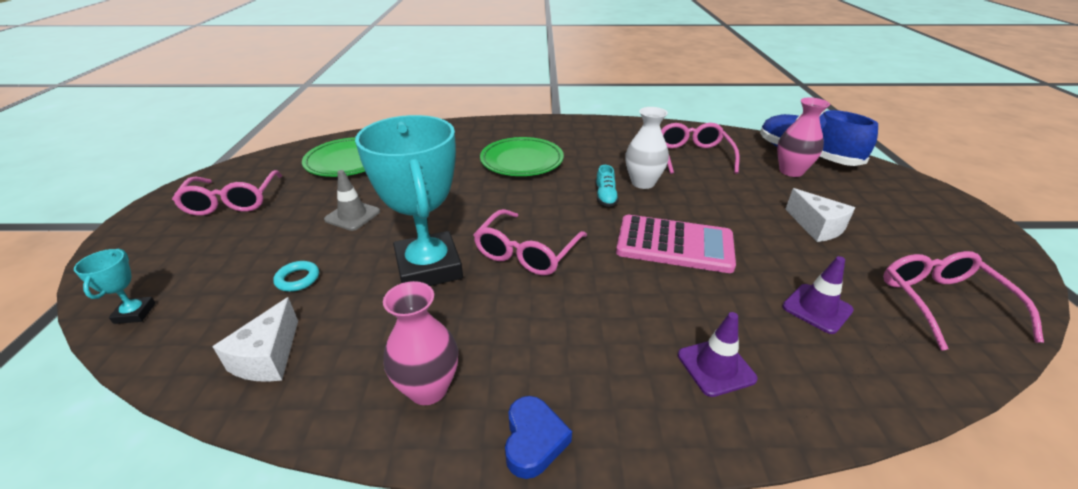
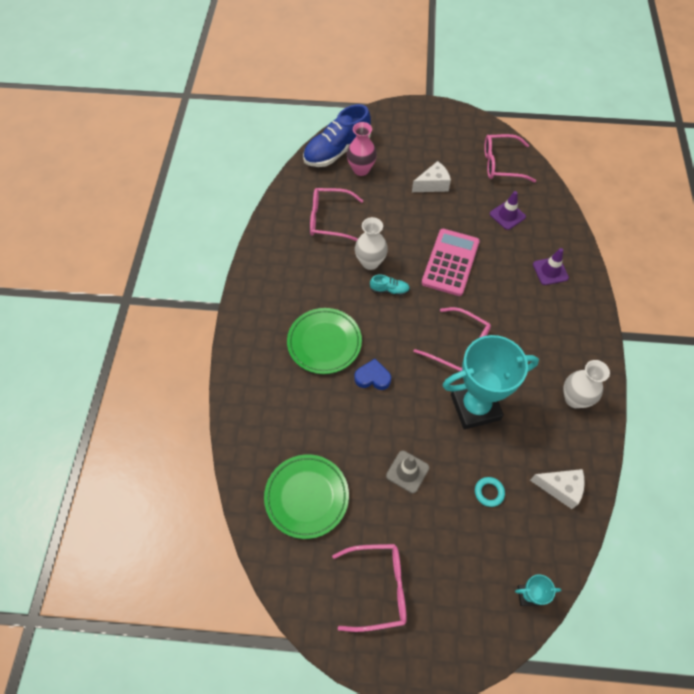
camera: 85 degrees left, 25 degrees up
(428, 389) = (574, 399): pink vase -> white vase
(533, 440) = (598, 352): blue heart -> blue heart (372, 377)

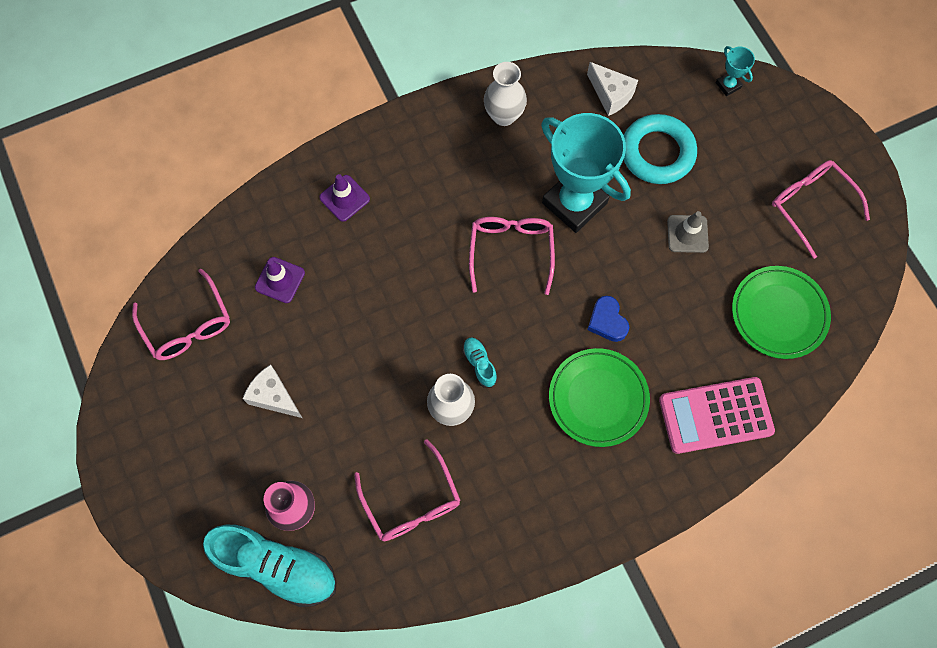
camera: 120 degrees left, 10 degrees up
(337, 151) = (277, 566): blue shoe -> turquoise shoe
(450, 262) = (395, 313): pink calculator -> pink calculator (715, 415)
(489, 492) = (657, 153): turquoise ring -> turquoise ring, size x2.29
(560, 488) = (611, 95): white cheese -> white cheese turned 150 degrees clockwise

